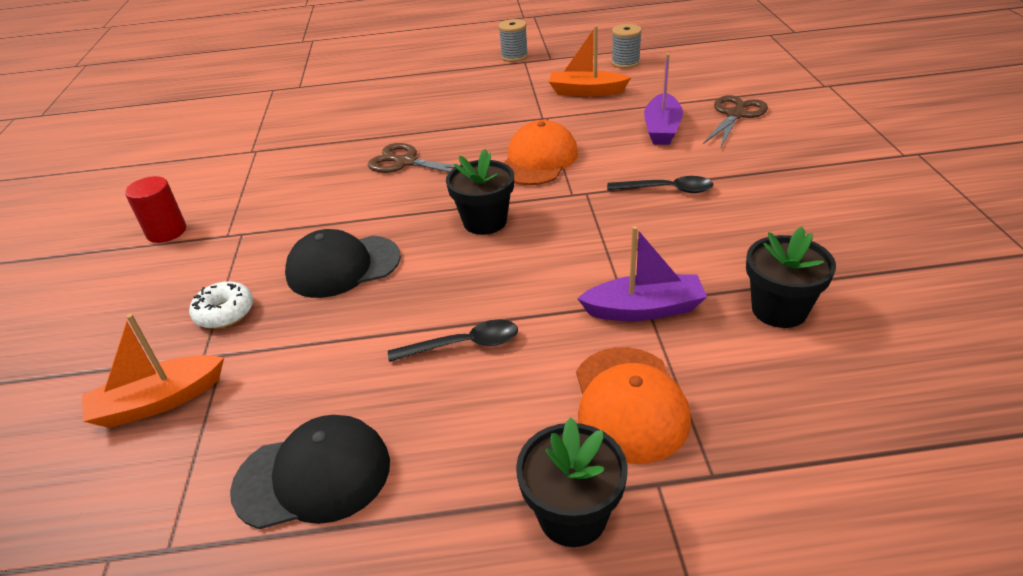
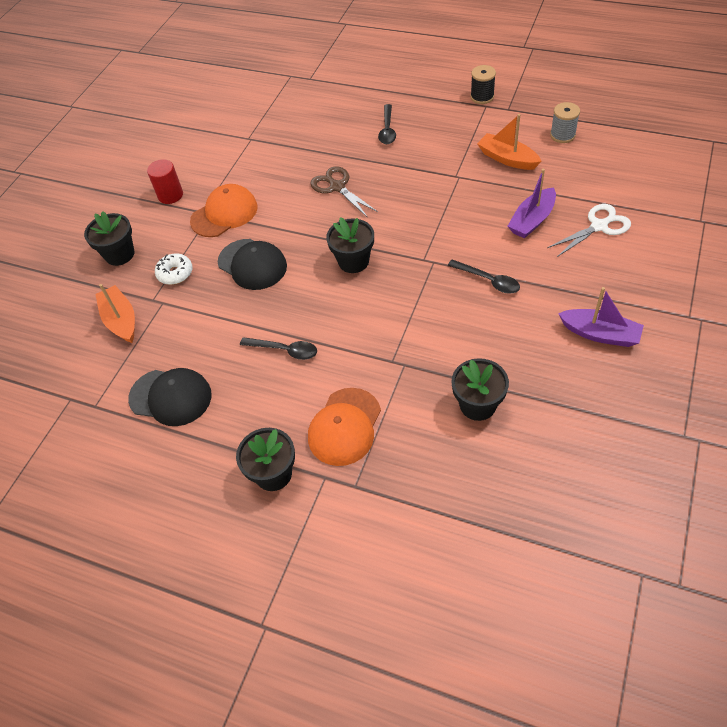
camera: 30 degrees right, 15 degrees up
(114, 319) = (119, 254): none -> black flower pot
(158, 401) = (121, 320): orange boat -> orange boat turned 60 degrees clockwise
(343, 266) = (252, 264): black cap -> black cap turned 150 degrees counterclockwise
(429, 103) = (387, 130): none -> black spoon
(514, 56) = (482, 97): grey spool -> black spool
(538, 160) = (423, 218): orange cap -> orange cap (224, 214)
(644, 309) = (399, 370): purple boat -> purple boat (600, 334)
(735, 115) = (599, 226): brown scissors -> white scissors

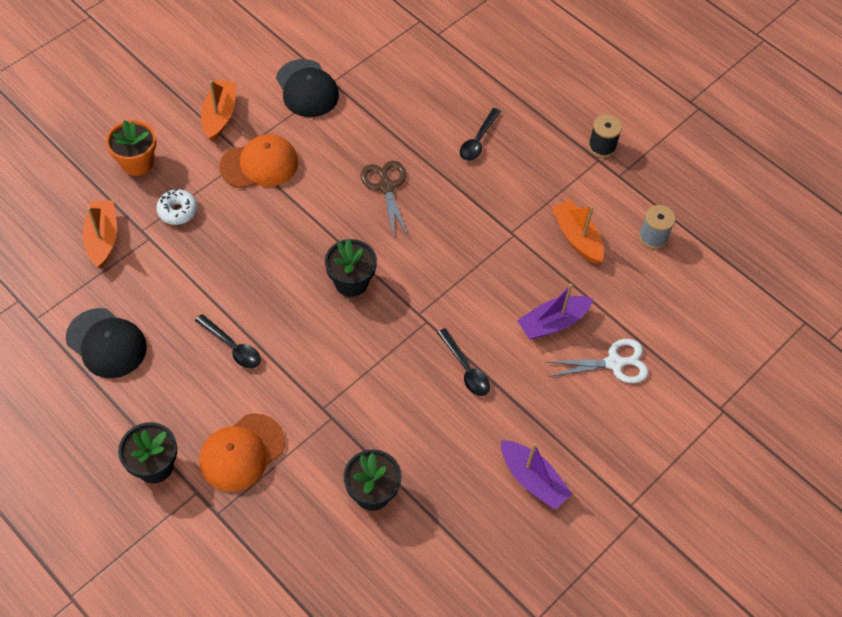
camera: 15 degrees right, 5 degrees up
(119, 254) = (137, 163): black flower pot -> orange flower pot
(170, 195) = (219, 116): red cylinder -> orange boat
(252, 264) = (254, 237): black cap -> black cap (307, 89)

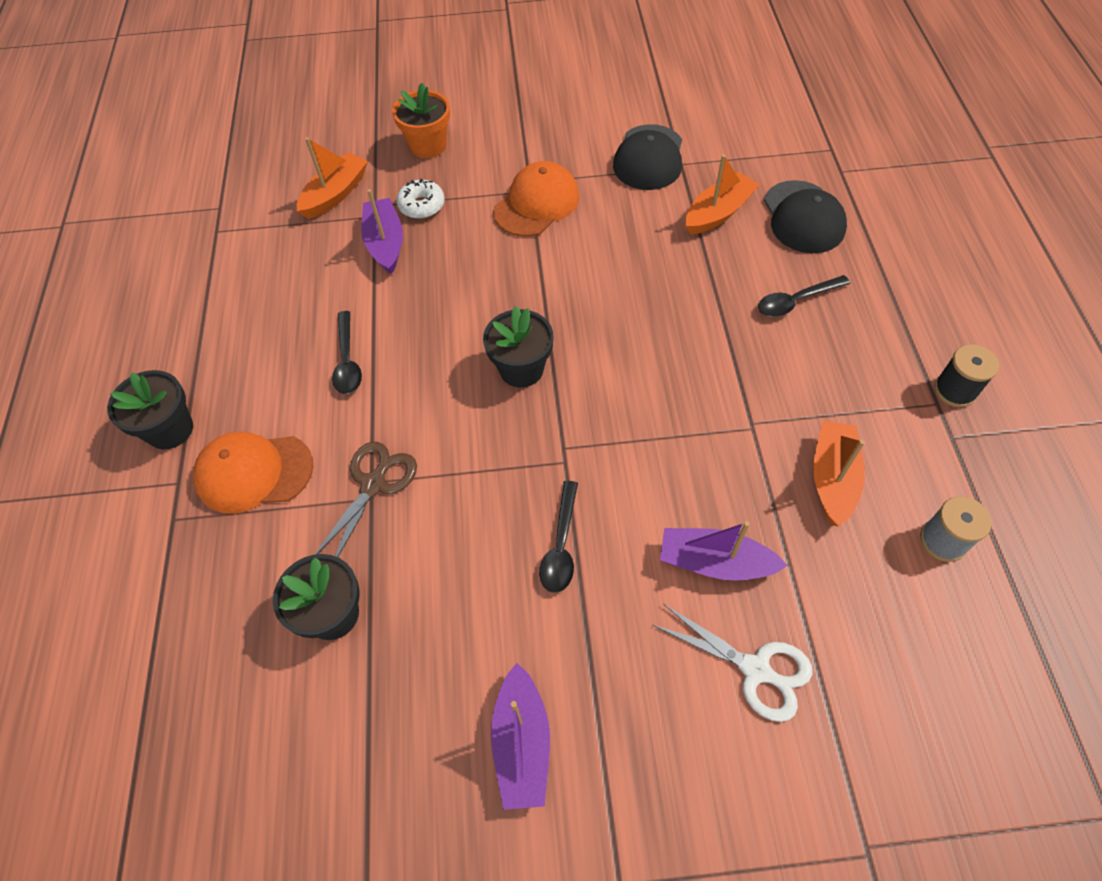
camera: 45 degrees right, 0 degrees up
(106, 343) = (246, 287): black cap -> black cap (803, 217)
(178, 253) = (385, 243): none -> purple boat
(219, 116) = (540, 141): orange boat -> orange boat (718, 213)
(259, 164) = (536, 204): orange cap -> orange cap turned 75 degrees counterclockwise
(386, 187) = (647, 293): brown scissors -> brown scissors (373, 484)

